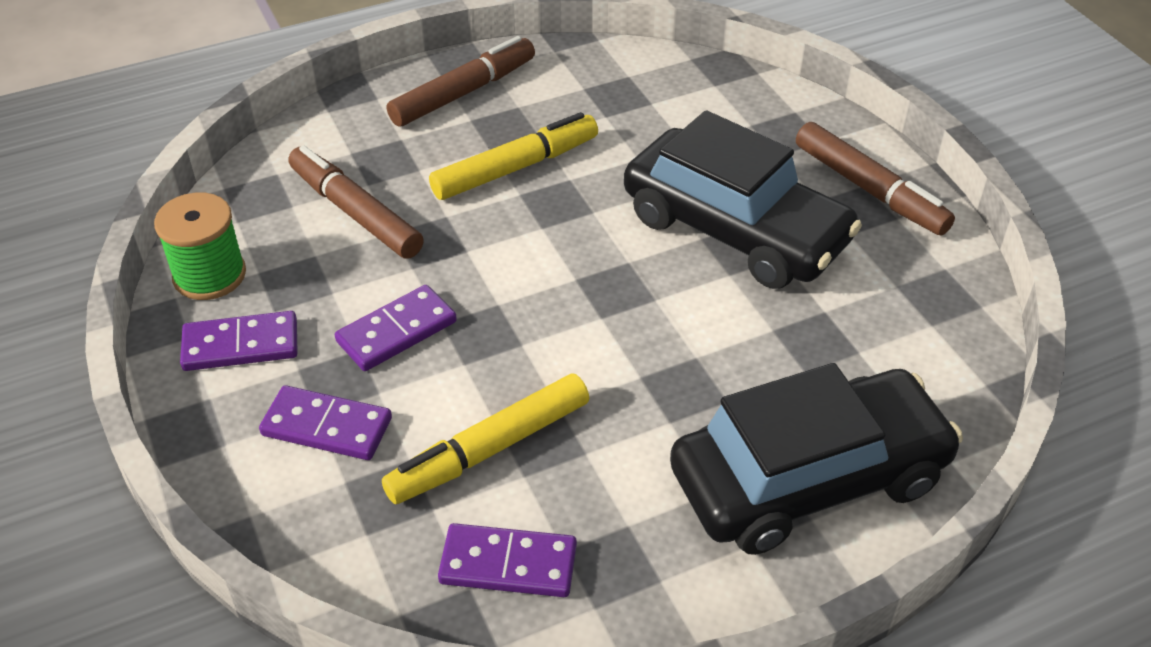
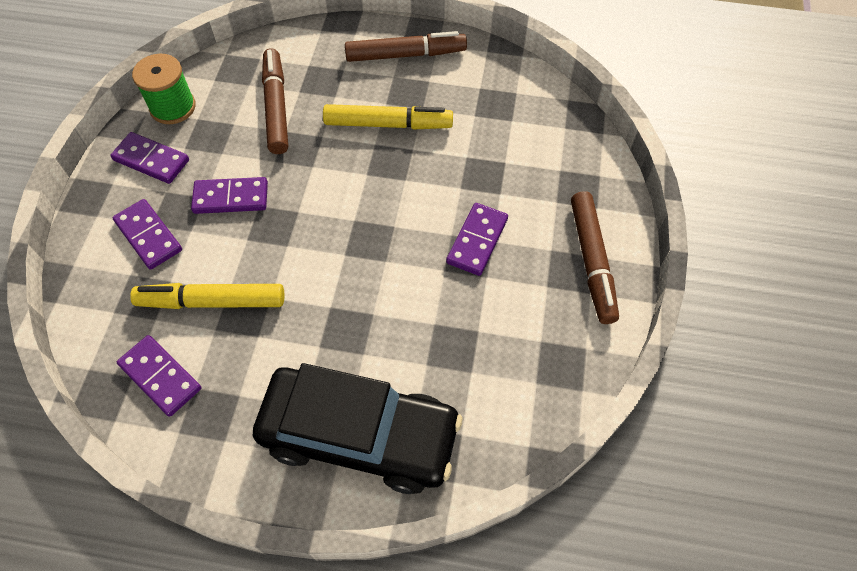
camera: 35 degrees right, 15 degrees up
(735, 229) = (477, 241): black car -> purple domino

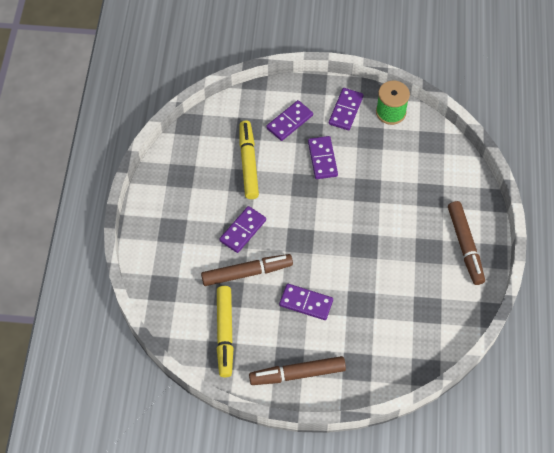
camera: 85 degrees right, 0 degrees up
(160, 376) = (200, 148): purple domino -> purple domino (243, 230)
(276, 107) = (400, 171): brown marker -> brown marker (247, 273)
(359, 435) = (172, 249): black car -> none
(388, 124) = (396, 241): yellow marker -> yellow marker (225, 333)

